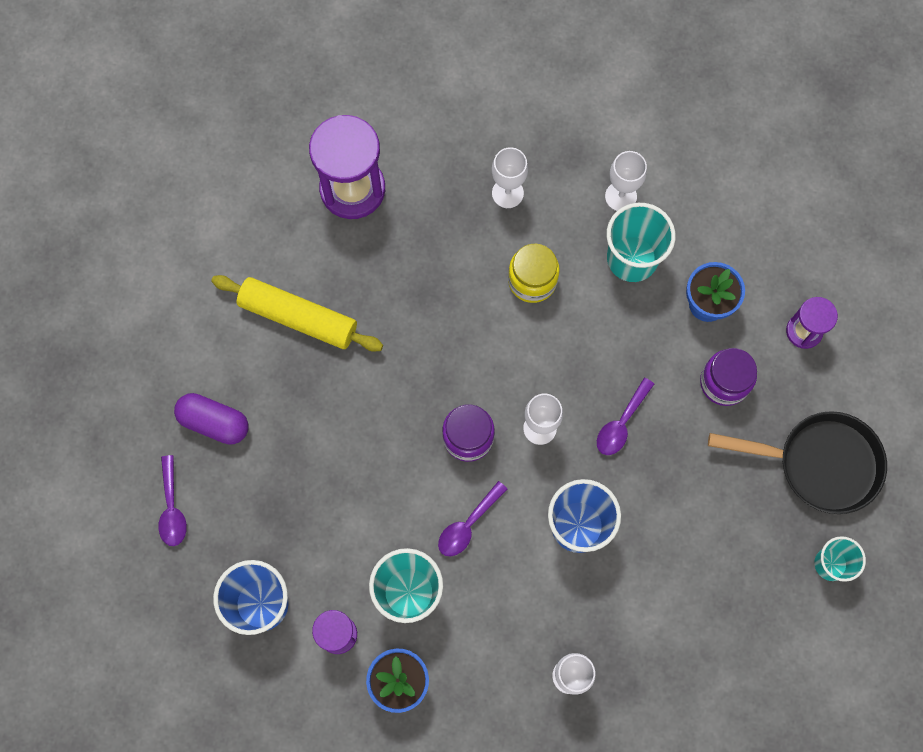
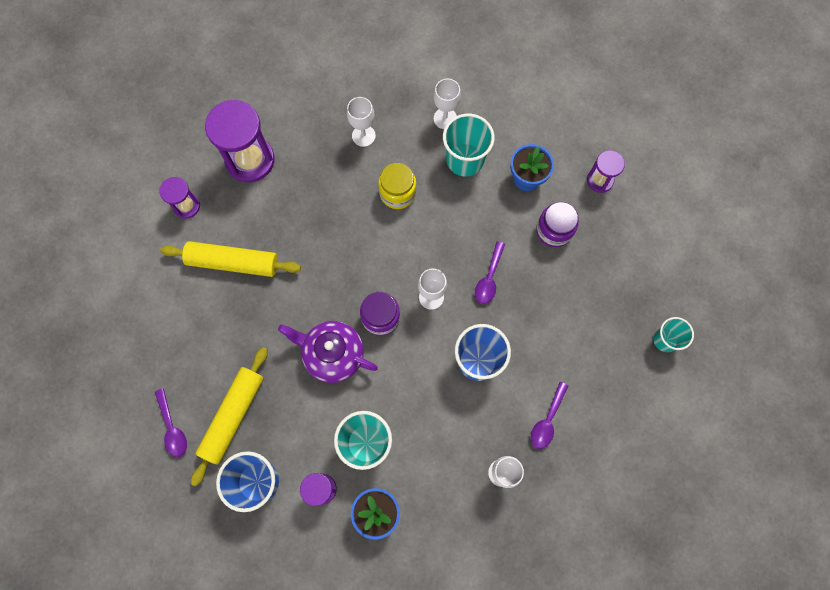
camera: 15 degrees left, 0 degrees up
(214, 422) = (189, 355): purple capsule -> none
(251, 513) = (233, 416): none -> yellow rolling pin
(257, 229) = (186, 206): none -> purple hourglass
(395, 469) = (333, 354): none -> purple teapot
(468, 525) = (397, 381): purple spoon -> purple spoon (547, 420)
(819, 463) = (637, 270): black pan -> none

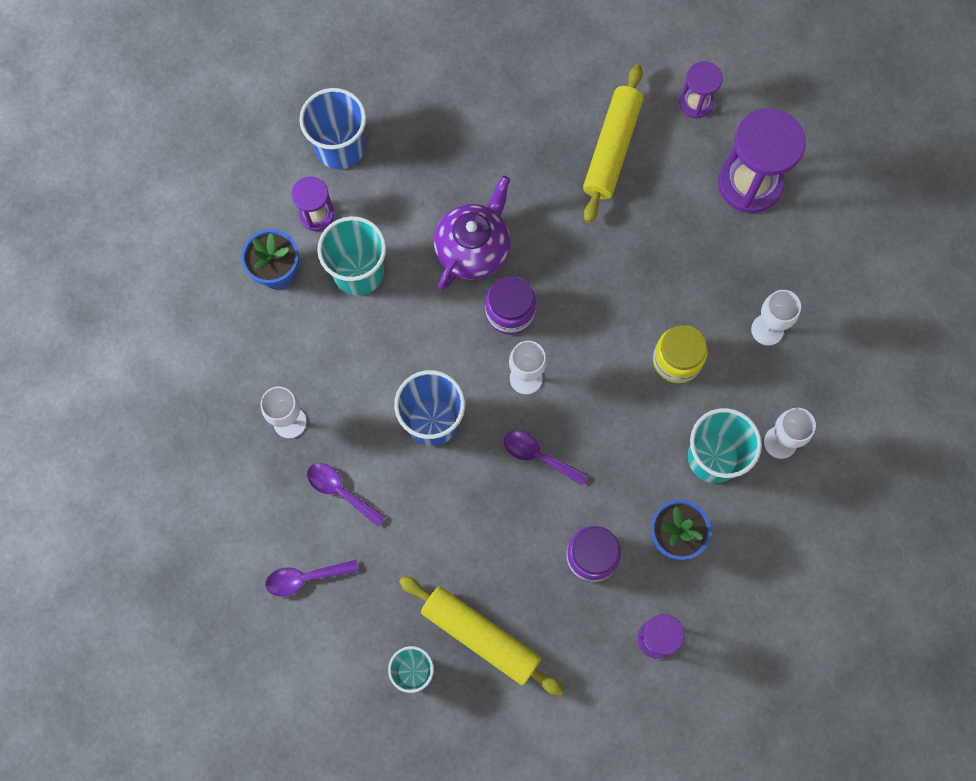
camera: 100 degrees right, 0 degrees up
(172, 428) = (420, 64): purple spoon -> purple spoon (305, 578)
(233, 416) = (421, 129): yellow rolling pin -> yellow rolling pin (480, 636)

